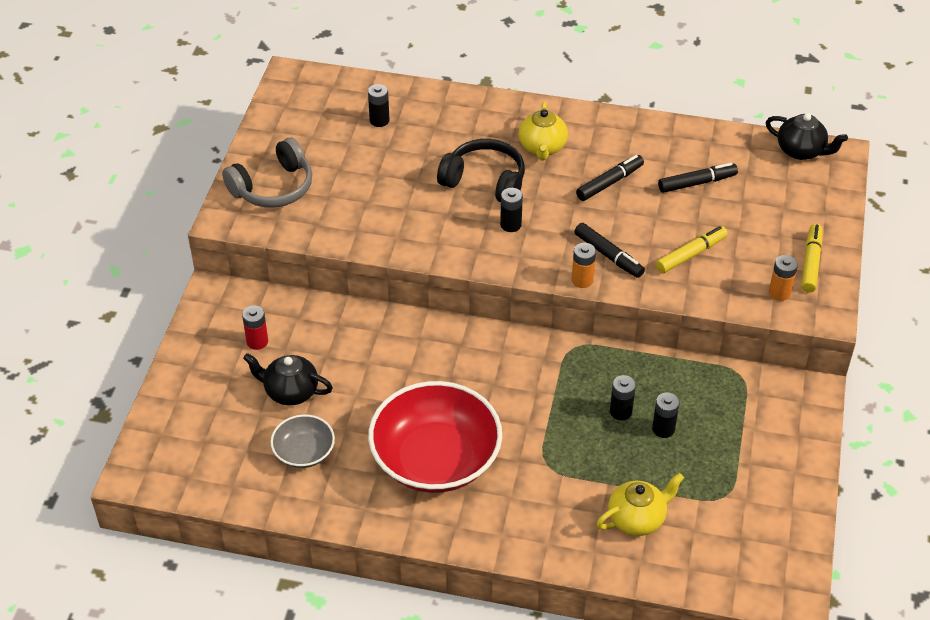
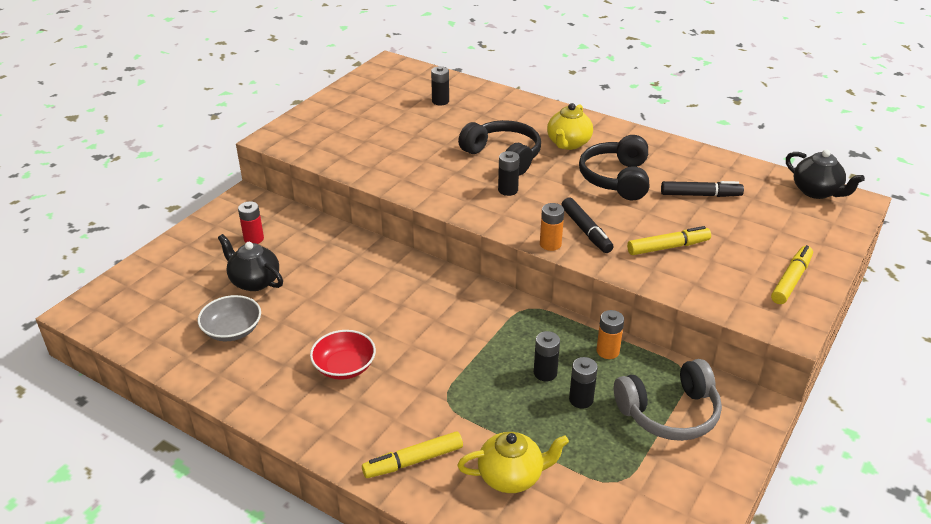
camera: 20 degrees right, 10 degrees down
(273, 187) = (325, 126): grey headphones -> grey headphones (669, 413)
(435, 459) = (344, 367): red bowl -> red bowl, size x0.48
(548, 530) = (413, 461): none -> yellow marker
(609, 183) = (616, 179): black marker -> black headphones
(779, 292) = (746, 298): orange battery -> orange battery (607, 351)

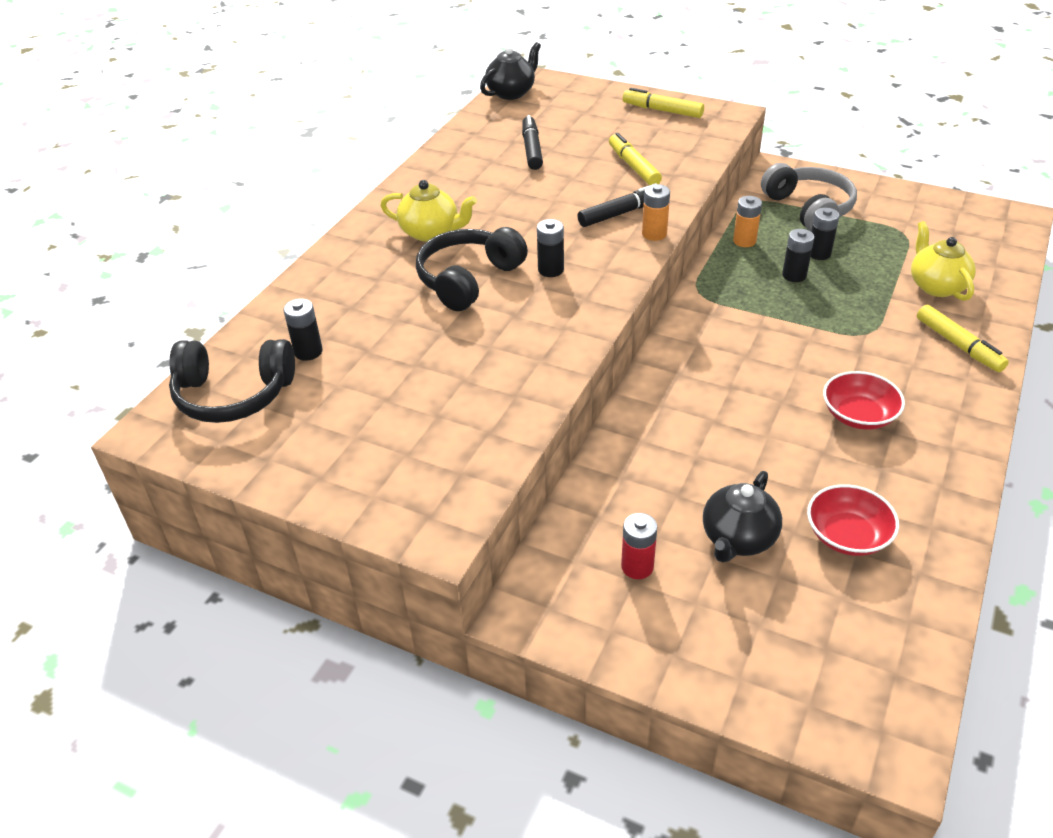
camera: 95 degrees left, 5 degrees up
(232, 330) = (847, 535): grey bowl -> red bowl
(616, 179) = (509, 197): black headphones -> black headphones (233, 395)

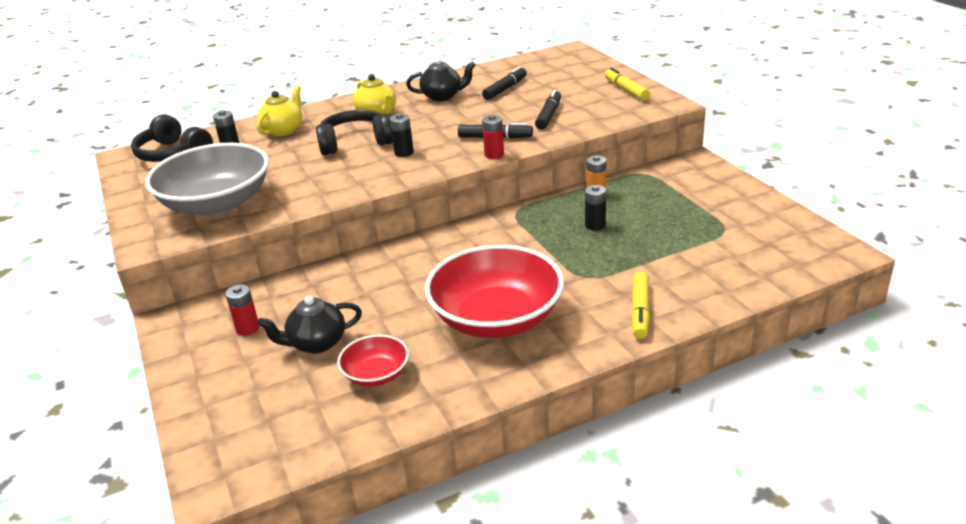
camera: 40 degrees right, 10 degrees down
(430, 432) = (217, 203): none -> grey bowl
(511, 93) = (548, 56): black teapot -> black teapot (442, 96)
(633, 167) = (549, 115): yellow marker -> black marker
(654, 234) = (494, 154): orange battery -> red battery
(809, 209) = (676, 191): grey headphones -> none
(819, 253) = (635, 219): black battery -> none
(858, 415) = (496, 318): red bowl -> red bowl, size x2.06
(936, 286) = (689, 270): yellow teapot -> yellow teapot (283, 130)

